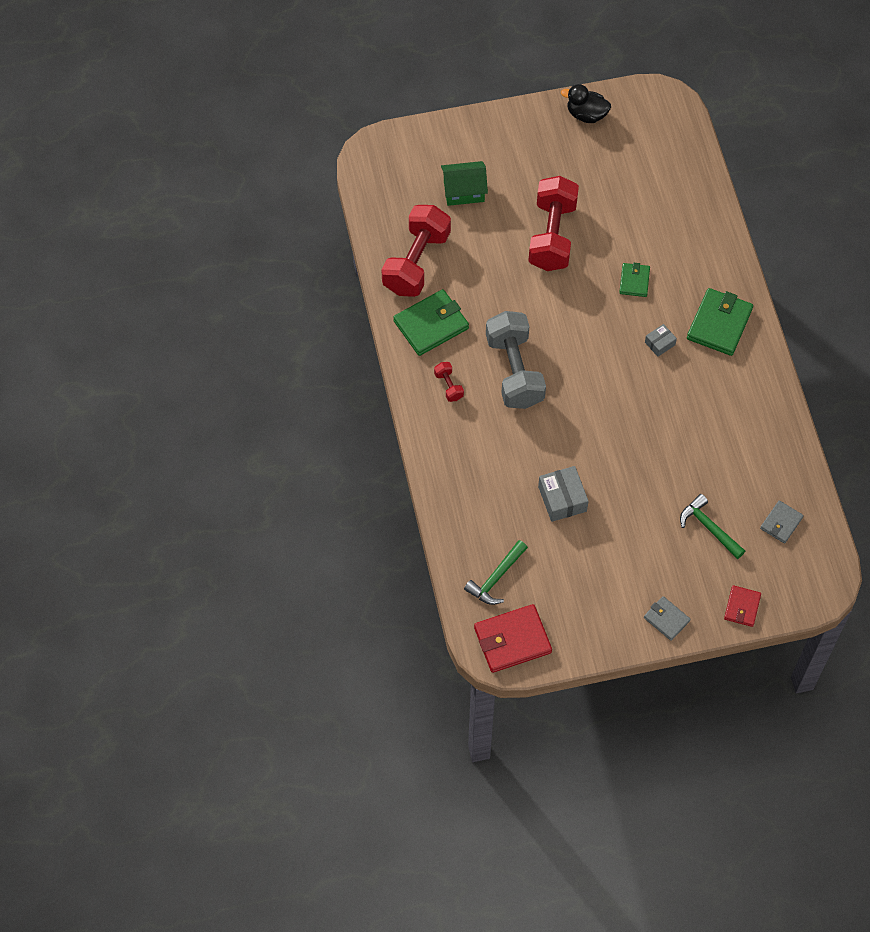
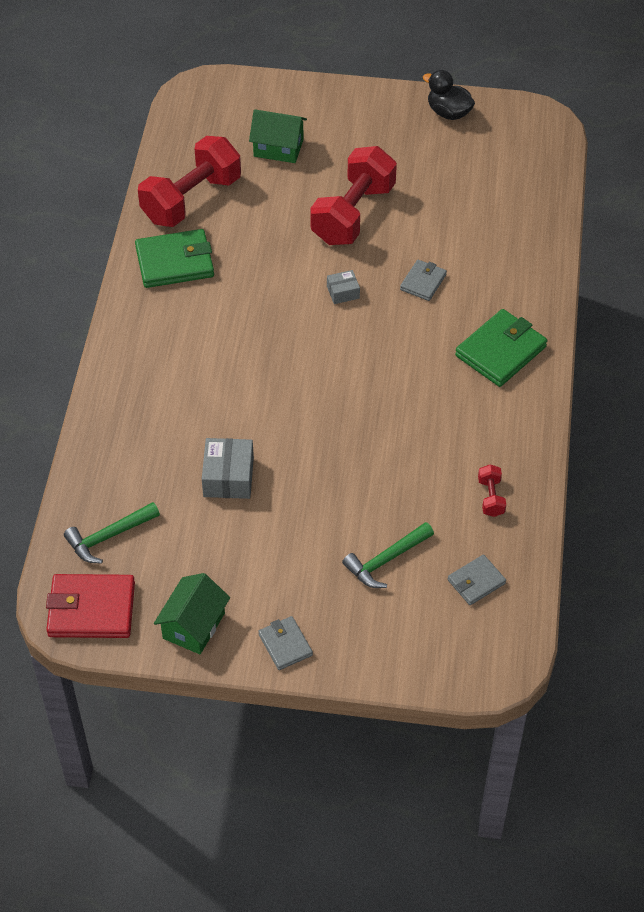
camera: 20 degrees right, 10 degrees down
(448, 386) = (161, 326): red dumbbell -> red dumbbell (491, 497)
(514, 371) = (242, 332): grey dumbbell -> none
(593, 627) = (194, 626): none -> green house
(634, 281) = (423, 282): green wallet -> grey wallet
(659, 343) = (421, 351): grey box -> grey box (343, 292)
(709, 528) = (386, 560): green hammer -> green hammer turned 105 degrees counterclockwise
(742, 607) = (384, 660): red wallet -> none

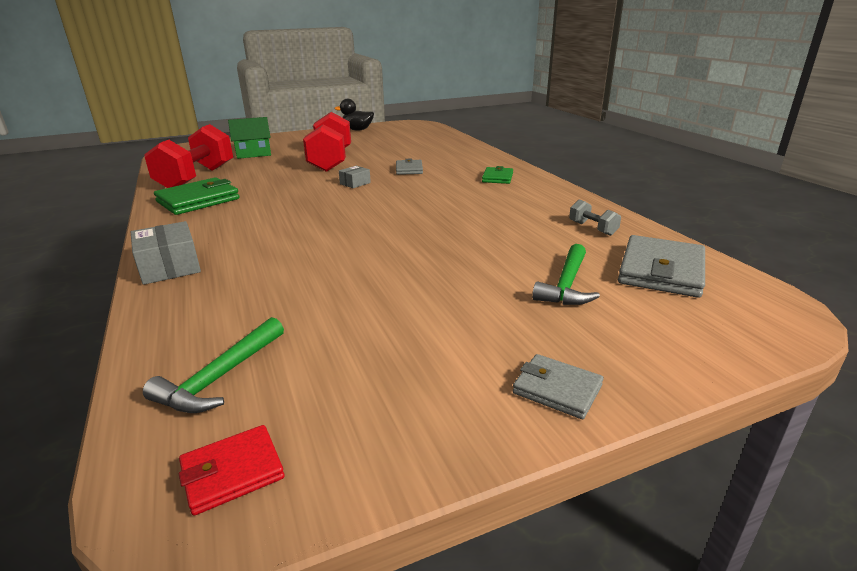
camera: 30 degrees left, 25 degrees down
(91, 609) = (232, 472): red wallet -> red wallet, size x0.57
(194, 626) = (417, 422): green house -> none
(228, 477) = (344, 285): grey box -> grey box (169, 267)
(476, 582) = (661, 271): grey wallet -> grey wallet, size x1.76
(491, 497) = (592, 228): red dumbbell -> grey dumbbell
(501, 351) = (497, 178): green wallet -> green wallet, size x0.57

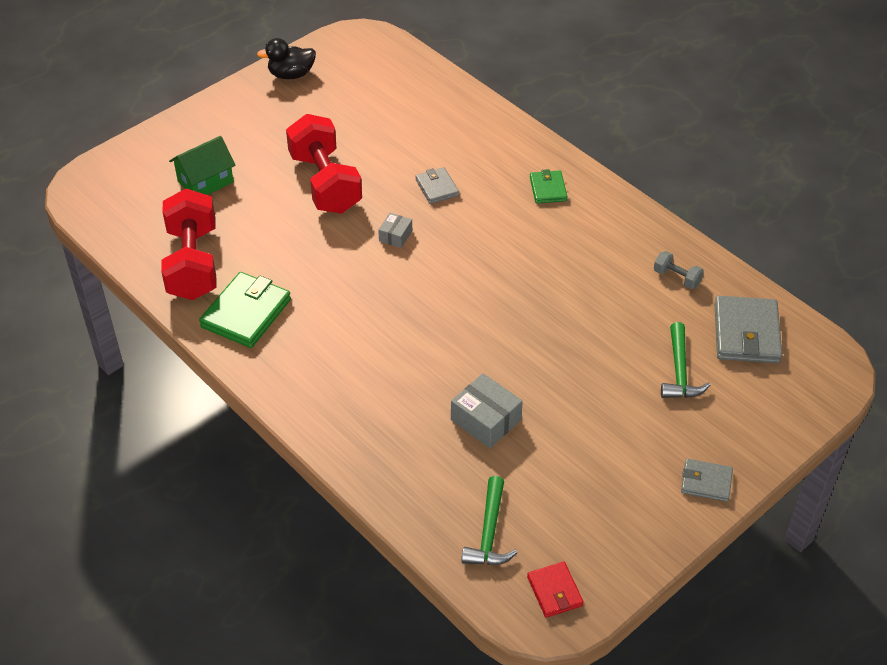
camera: 20 degrees left, 20 degrees up
(169, 267) = (333, 431): grey box -> grey box (485, 420)
(232, 472) = (554, 591): red wallet -> red wallet turned 60 degrees counterclockwise

